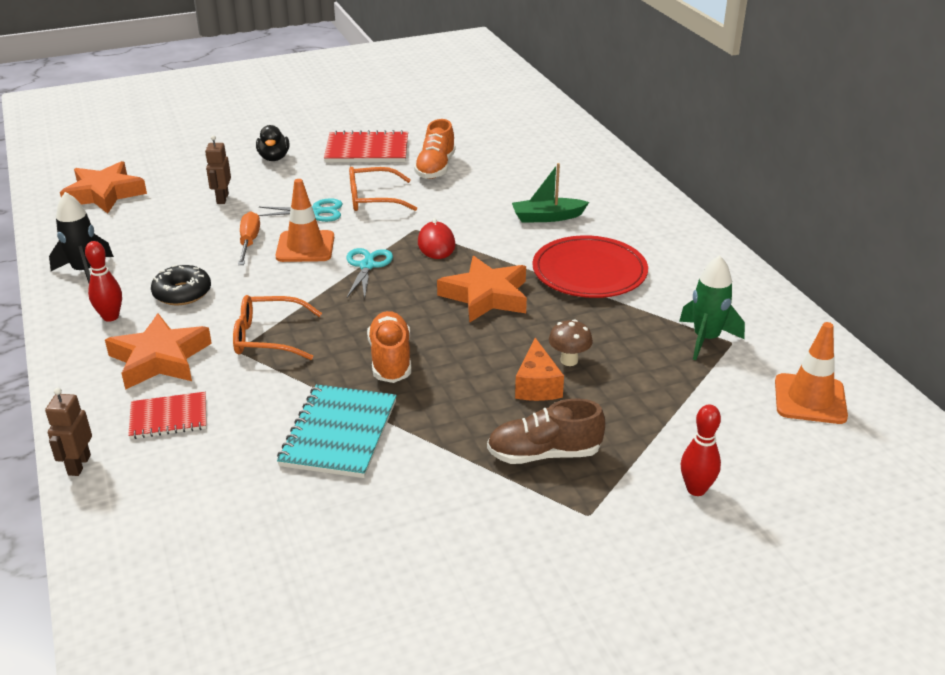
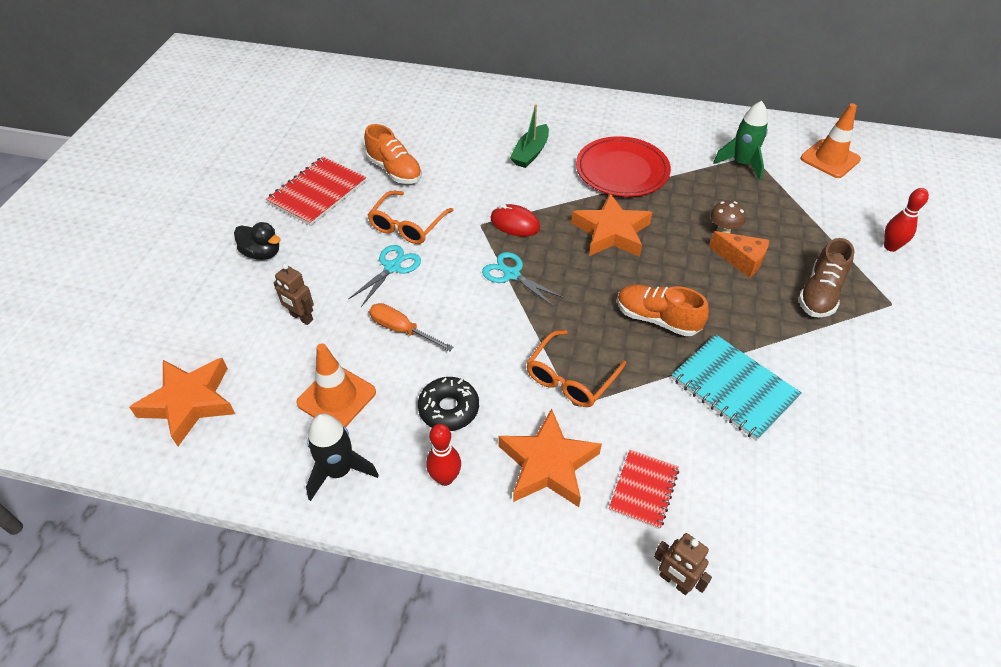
camera: 55 degrees left, 15 degrees up
(305, 247) = (446, 298): orange traffic cone -> orange traffic cone (336, 397)

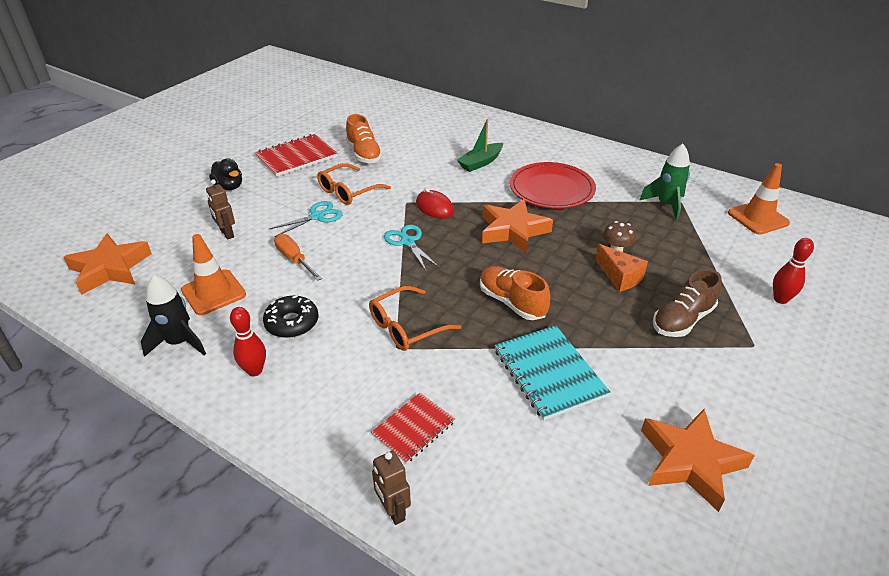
camera: 20 degrees right, 10 degrees down
(547, 464) = (344, 385): orange star -> orange star (690, 461)

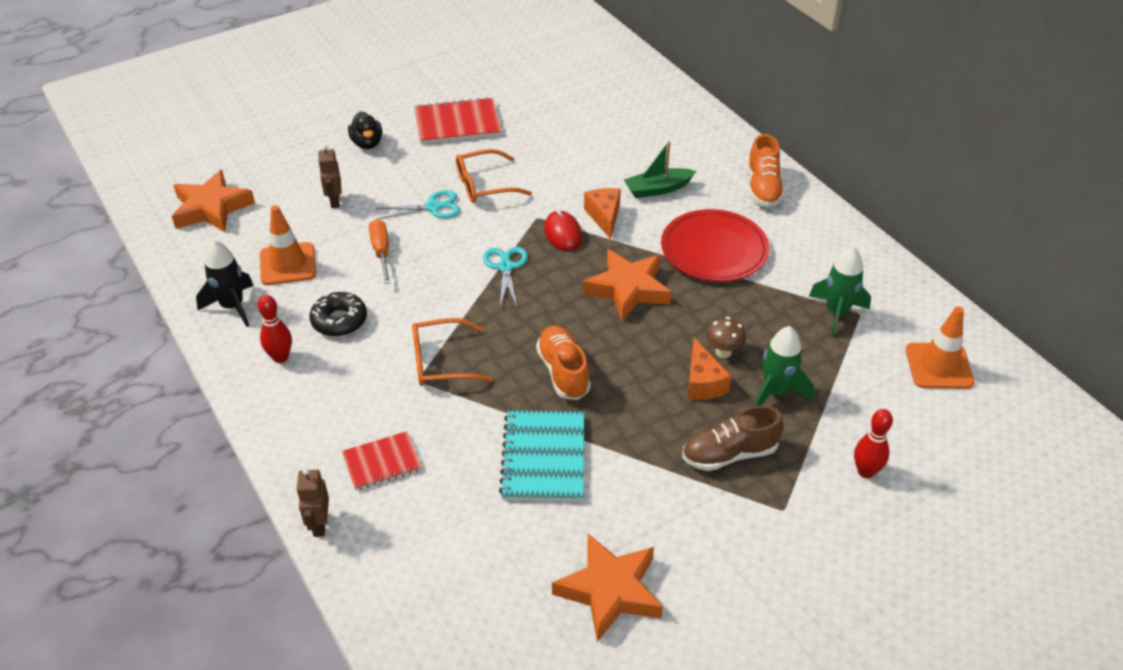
camera: 25 degrees right, 5 degrees up
(364, 154) = (532, 139): orange shoe -> orange shoe (763, 188)
(457, 189) = (604, 217): none -> orange cheese
(674, 267) = (776, 392): none -> green rocket

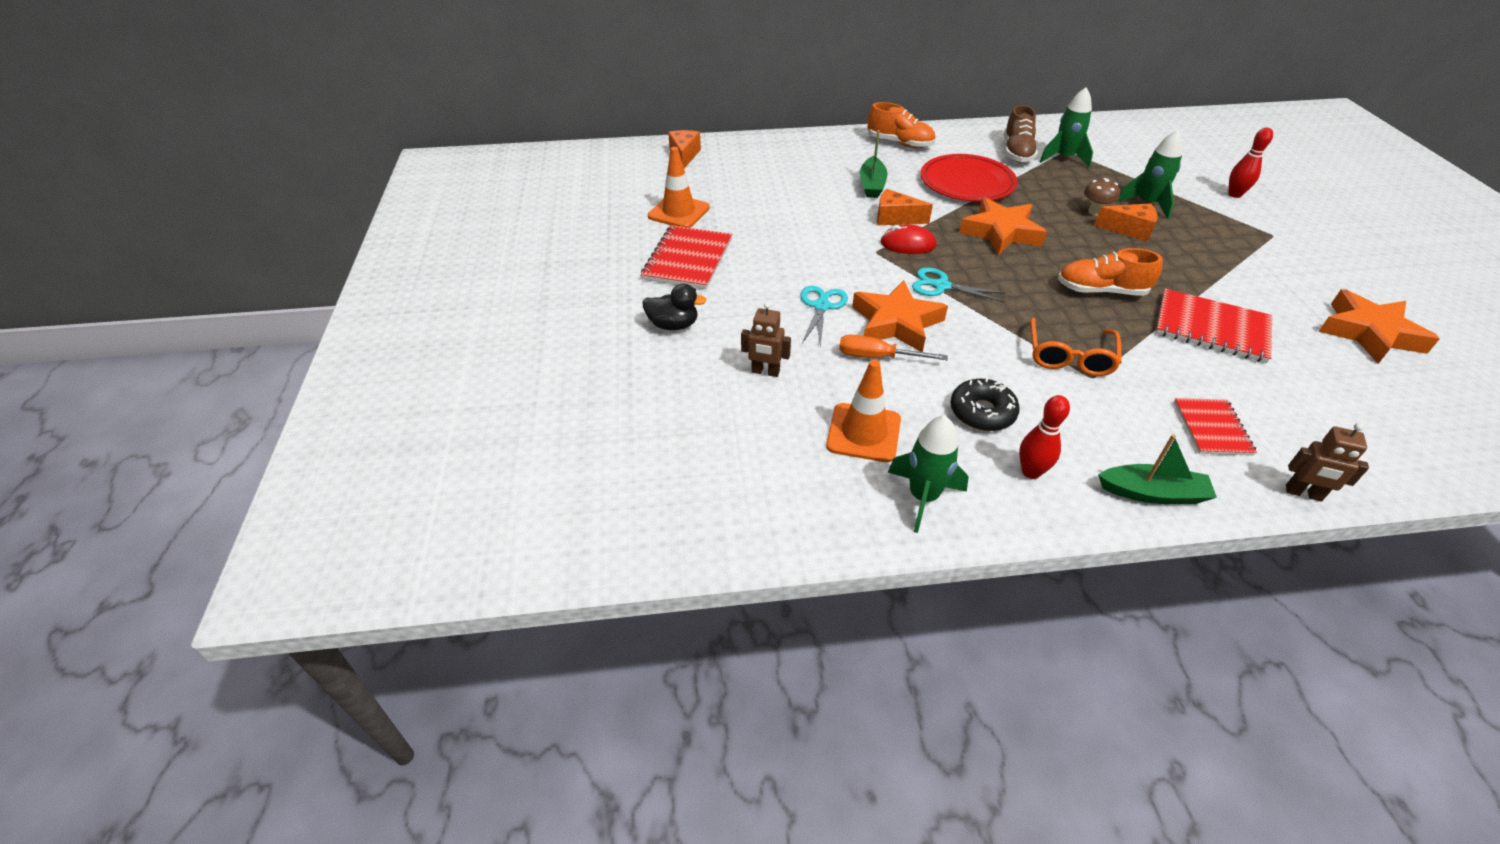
camera: 65 degrees left, 0 degrees up
(211, 208) = (709, 481): orange star -> orange star (896, 323)
(232, 306) = (923, 497): black rocket -> green rocket
(283, 428) = (1152, 493): none -> green boat
(485, 185) = (805, 267): orange glasses -> none
(544, 457) = (1211, 328): turquoise notebook -> red notebook
(623, 70) = (684, 155): none -> orange cheese
(729, 454) = (1213, 240): brown shoe -> brown shoe (1017, 152)
(939, 366) = (1131, 141): orange traffic cone -> orange traffic cone (679, 212)

